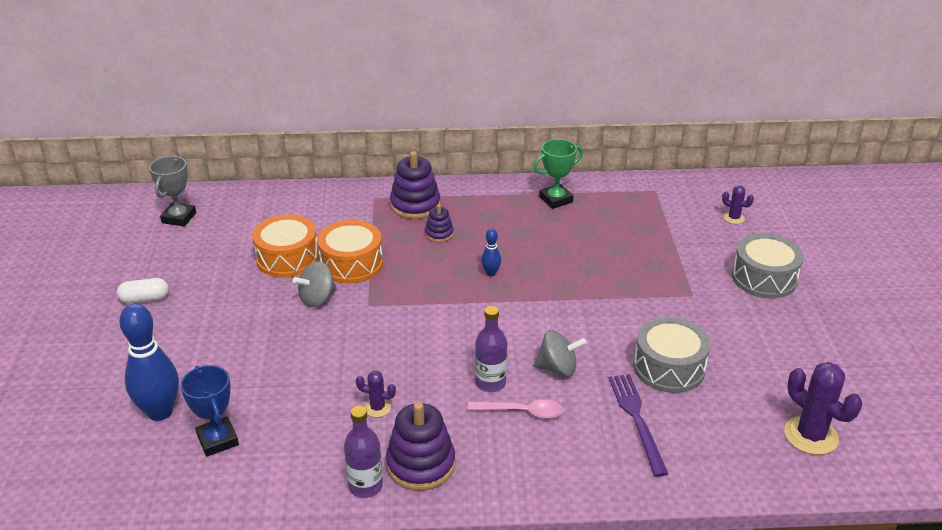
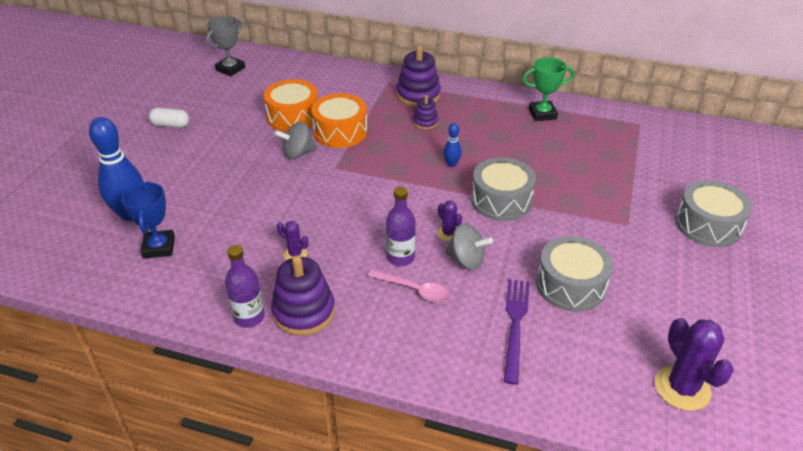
camera: 20 degrees right, 5 degrees up
(561, 299) = (501, 200): none -> grey drum
(733, 218) = (704, 163): purple cactus -> purple cactus (448, 233)

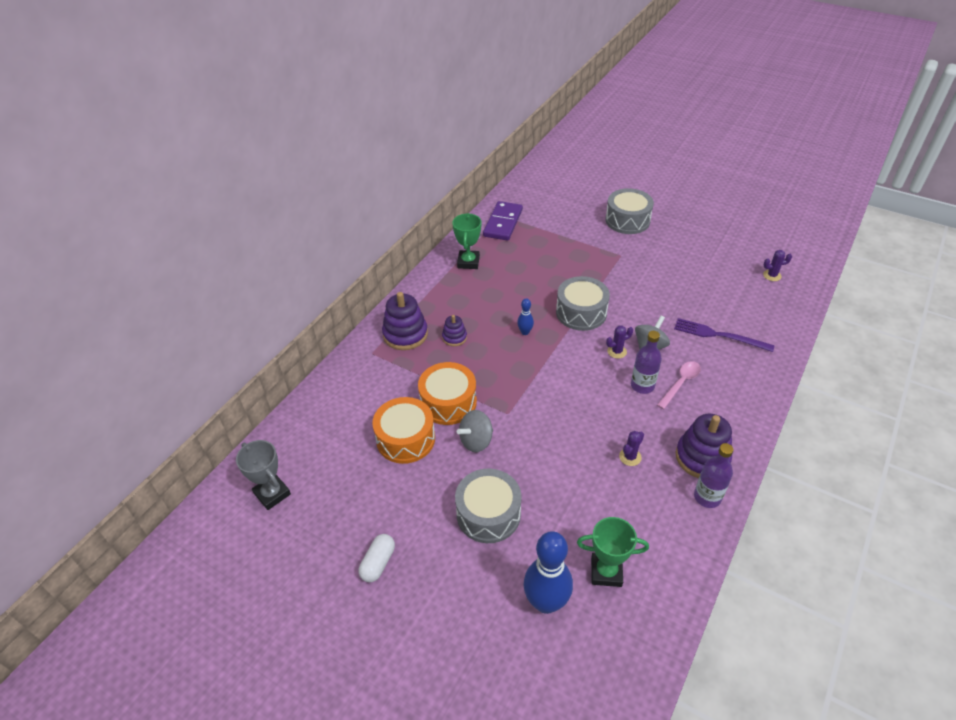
camera: 75 degrees left, 5 degrees up
(159, 247) = (606, 572): blue trophy -> green trophy
(298, 154) = (476, 441): grey spinning top -> grey spinning top turned 60 degrees clockwise
(570, 285) = (681, 299): grey drum -> grey drum (488, 514)
(626, 127) = (503, 223): none -> purple domino
(682, 388) = (772, 275): purple cactus -> purple cactus, size x0.53

